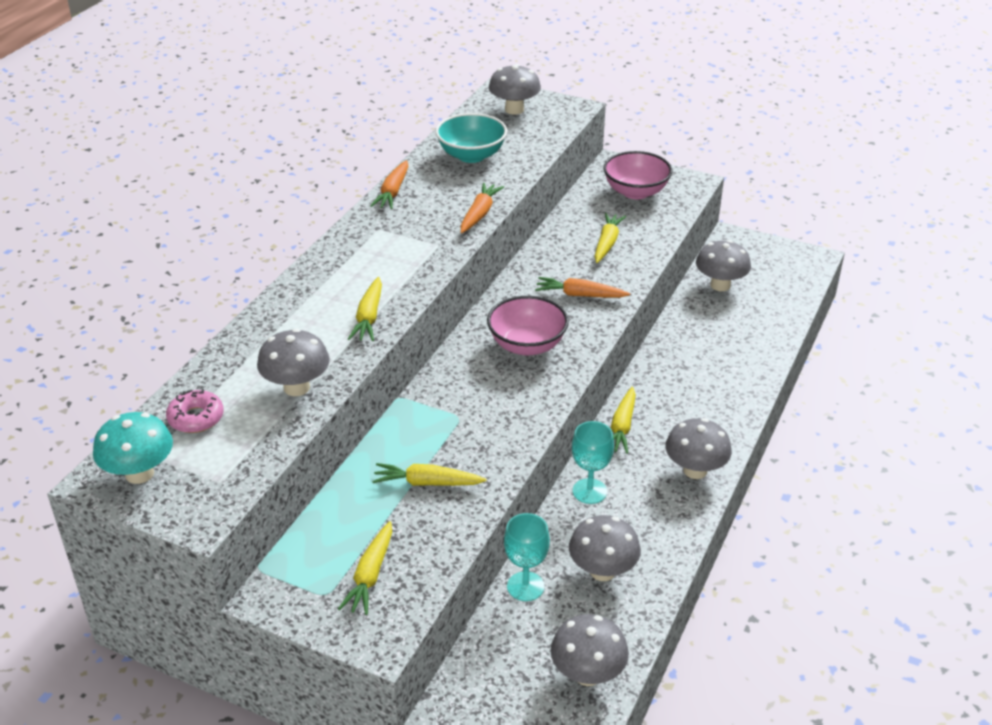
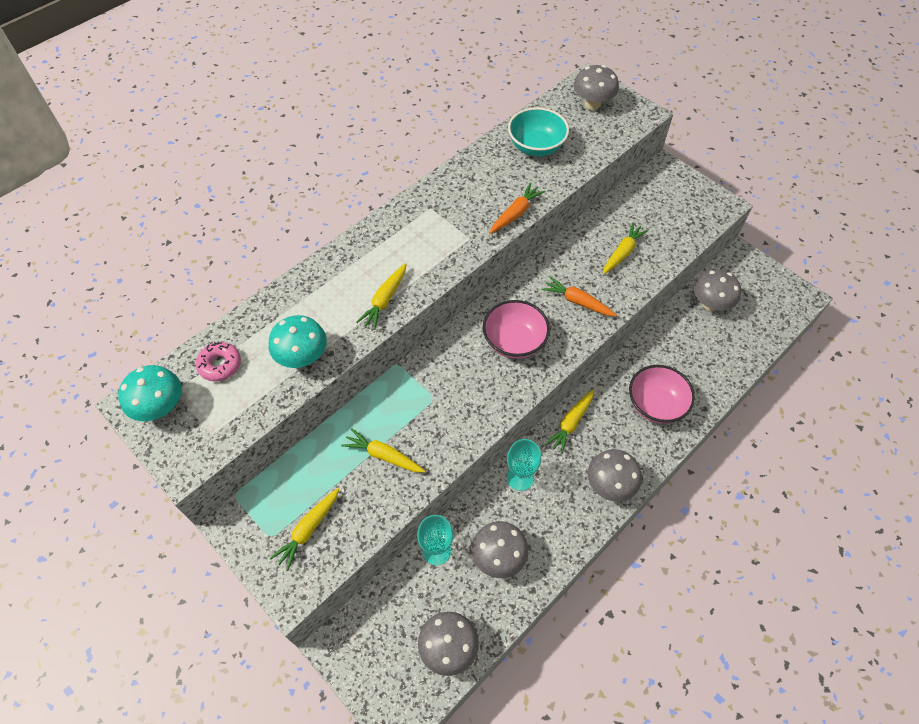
camera: 20 degrees right, 20 degrees up
(296, 387) = (302, 357): grey mushroom -> turquoise mushroom
(393, 192) = (457, 171): orange carrot -> none
(635, 192) = (669, 203): pink bowl -> pink bowl (655, 404)

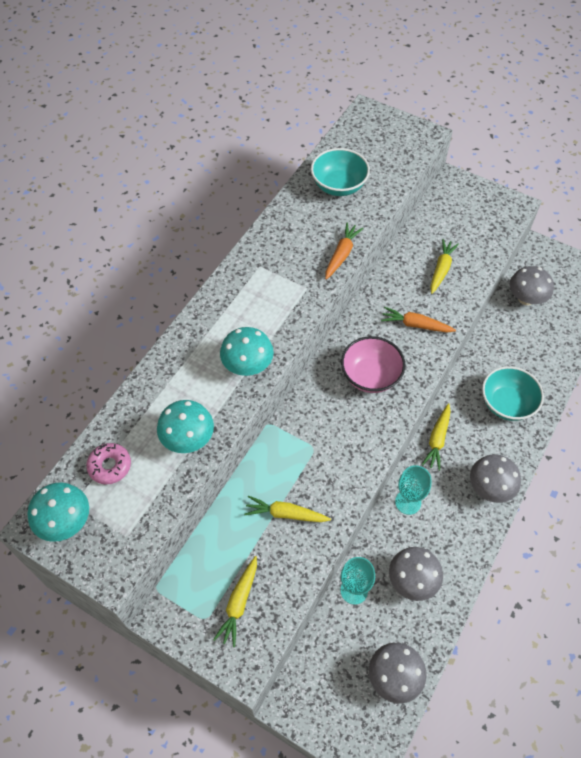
camera: 15 degrees left, 0 degrees up
(385, 300) = (248, 366): yellow carrot -> turquoise mushroom
(592, 104) = (377, 134): grey mushroom -> none
(655, 404) = (507, 404): pink bowl -> turquoise bowl

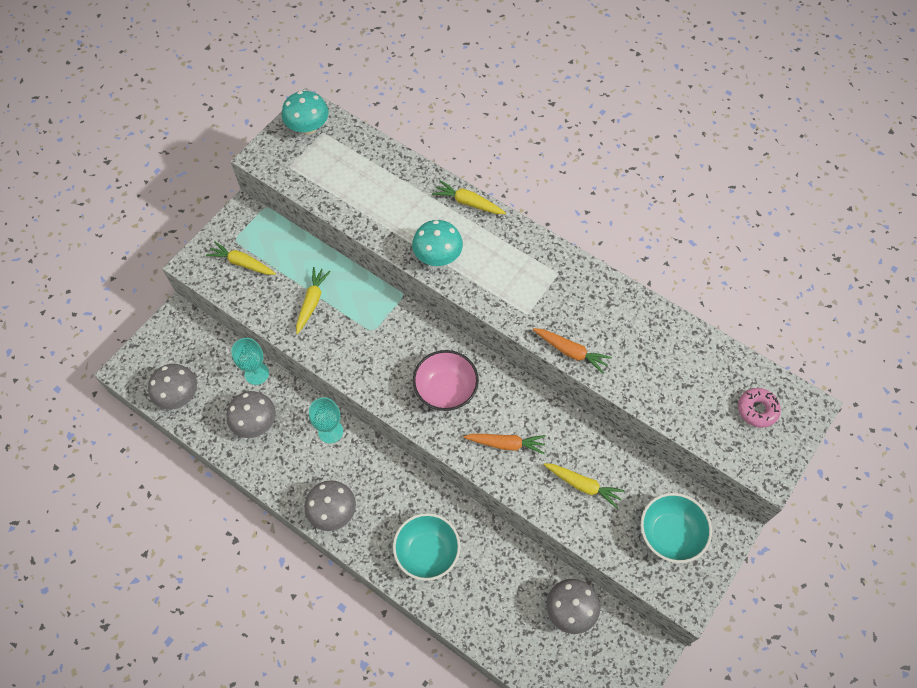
camera: 95 degrees right, 5 degrees up
(110, 466) = (351, 154): pink donut -> pink donut (757, 410)
(188, 439) = (368, 208): turquoise mushroom -> none
(339, 186) = (674, 360): turquoise bowl -> turquoise bowl (670, 534)
(415, 325) = (506, 444): orange carrot -> orange carrot turned 75 degrees clockwise
(437, 440) = (393, 470): yellow carrot -> yellow carrot (468, 203)

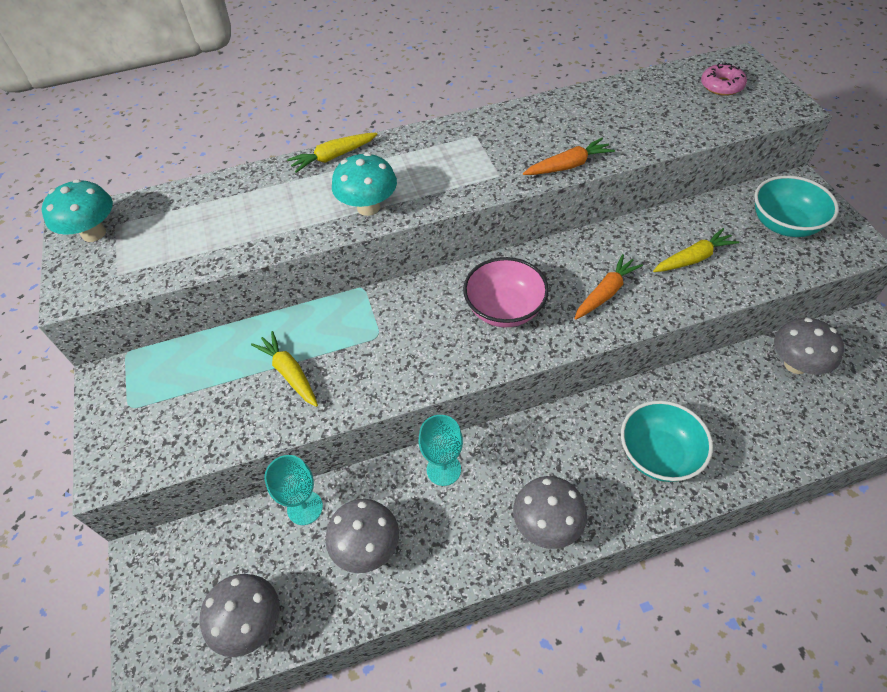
camera: 50 degrees left, 10 degrees down
(242, 263) = (167, 416): yellow carrot -> none

